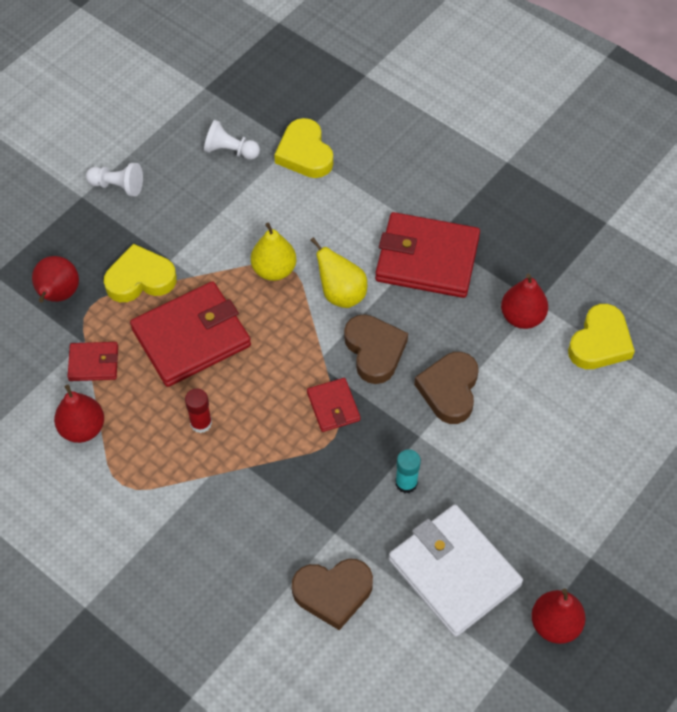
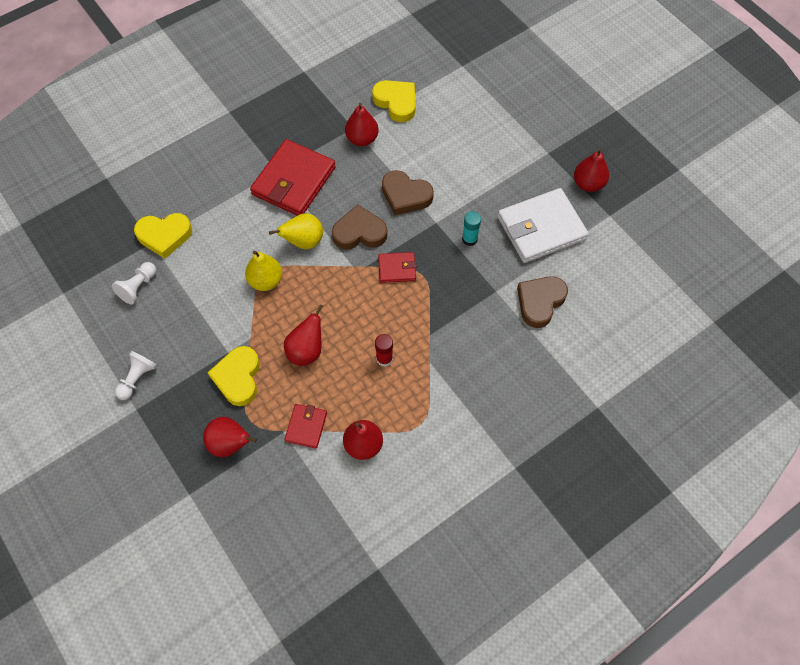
camera: 75 degrees left, 5 degrees up
(191, 337) = (306, 351): red wallet -> red pear
(333, 593) = (540, 302): brown heart -> brown heart turned 150 degrees counterclockwise

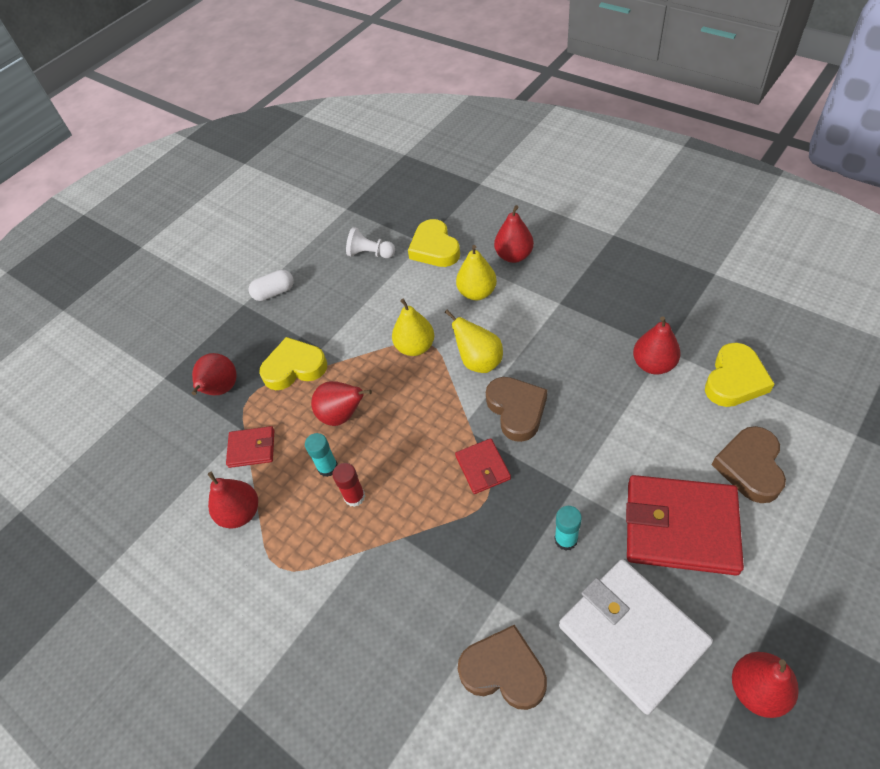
camera: 80 degrees right, 10 degrees down
(137, 378) = (274, 292): white pawn -> white capsule
(210, 183) = (514, 256): none -> red pear
(234, 221) = (477, 293): none -> yellow pear
(294, 181) = (554, 322): red wallet -> red wallet (680, 527)
(350, 372) = (327, 467): none -> turquoise glue stick
(405, 195) = (595, 440): brown heart -> brown heart (750, 467)

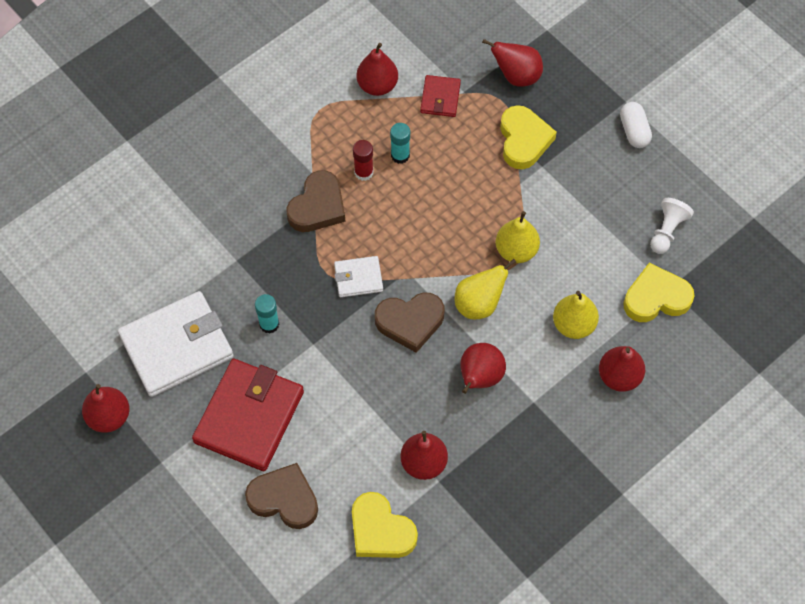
camera: 95 degrees right, 10 degrees up
(342, 415) = (453, 174): red pear -> red pear (479, 377)
(483, 467) = (358, 278): red wallet -> white wallet
(504, 671) = (183, 250): brown heart -> brown heart (318, 206)

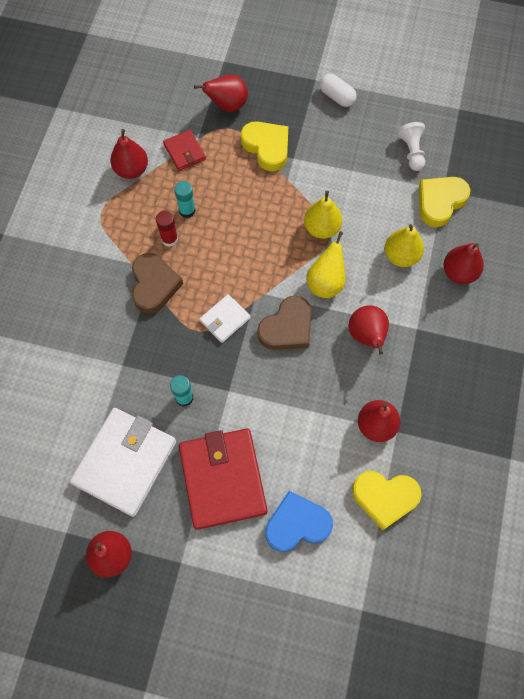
camera: 35 degrees left, 5 degrees up
(284, 499) = (297, 524): brown heart -> blue heart

